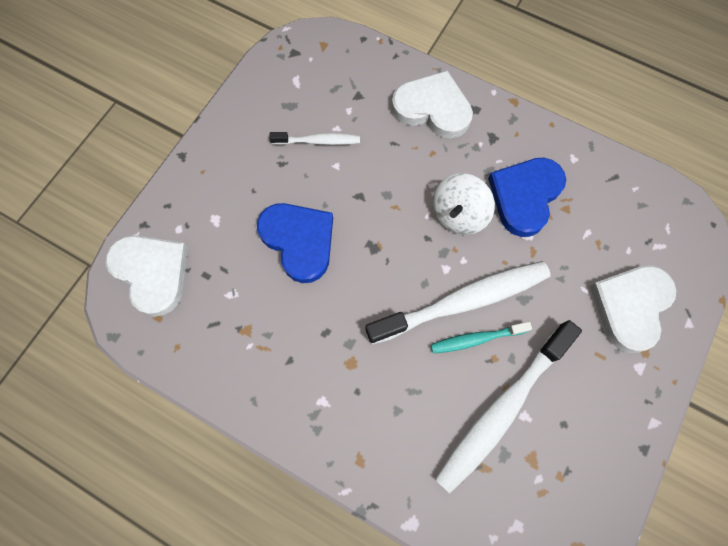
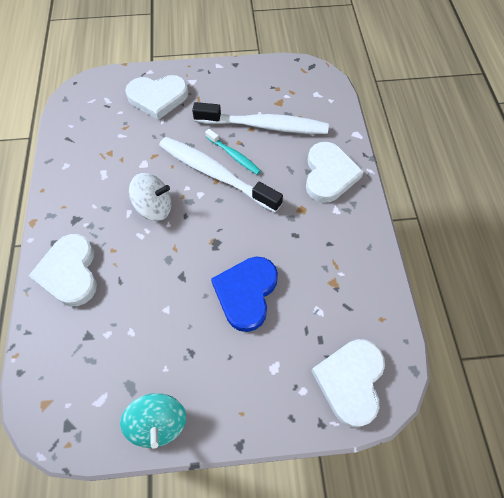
camera: 125 degrees left, 10 degrees down
(245, 110) = (158, 423): none -> turquoise spinning top
(318, 141) = (152, 337): white toothbrush -> none
(374, 433) = (329, 174): none -> white heart
(525, 196) = (114, 178): blue heart -> none

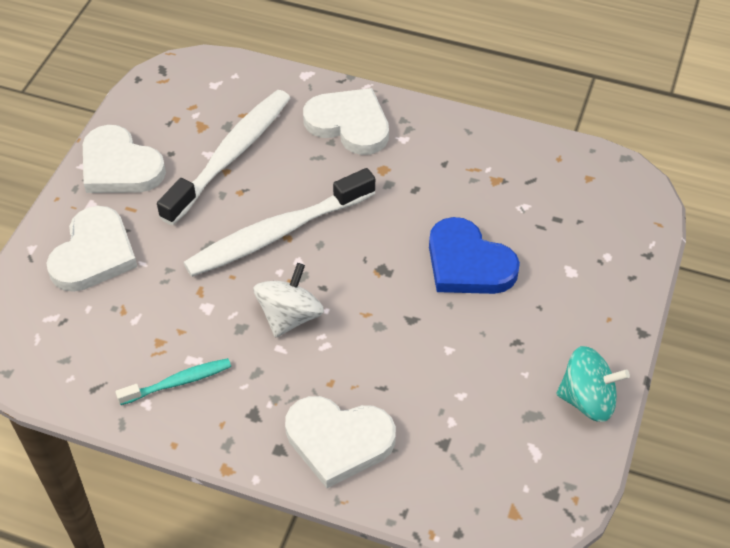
camera: 65 degrees left, 10 degrees down
(234, 156) = (259, 204): turquoise toothbrush -> turquoise toothbrush (178, 382)
(350, 381) = (614, 212): white heart -> white heart (120, 166)

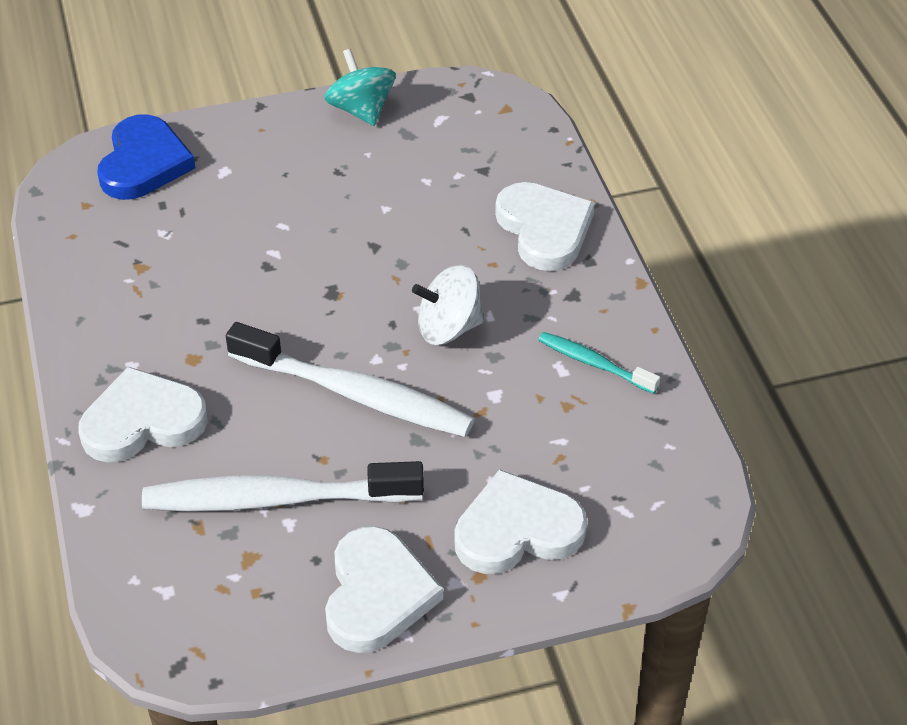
camera: 125 degrees left, 5 degrees down
(349, 124) = (143, 421): white heart -> white heart turned 75 degrees clockwise
(468, 263) = (273, 238): blue heart -> blue heart (144, 163)

